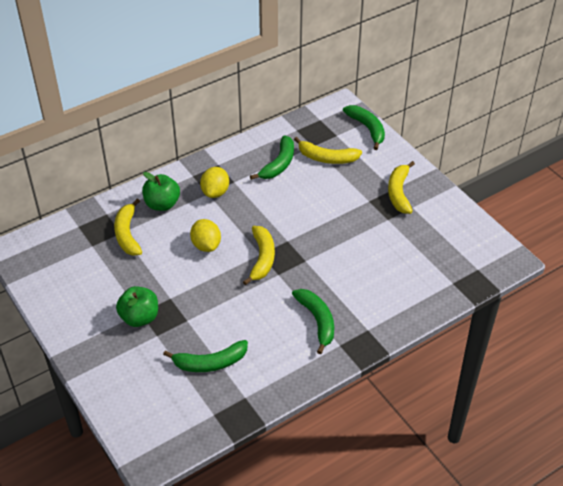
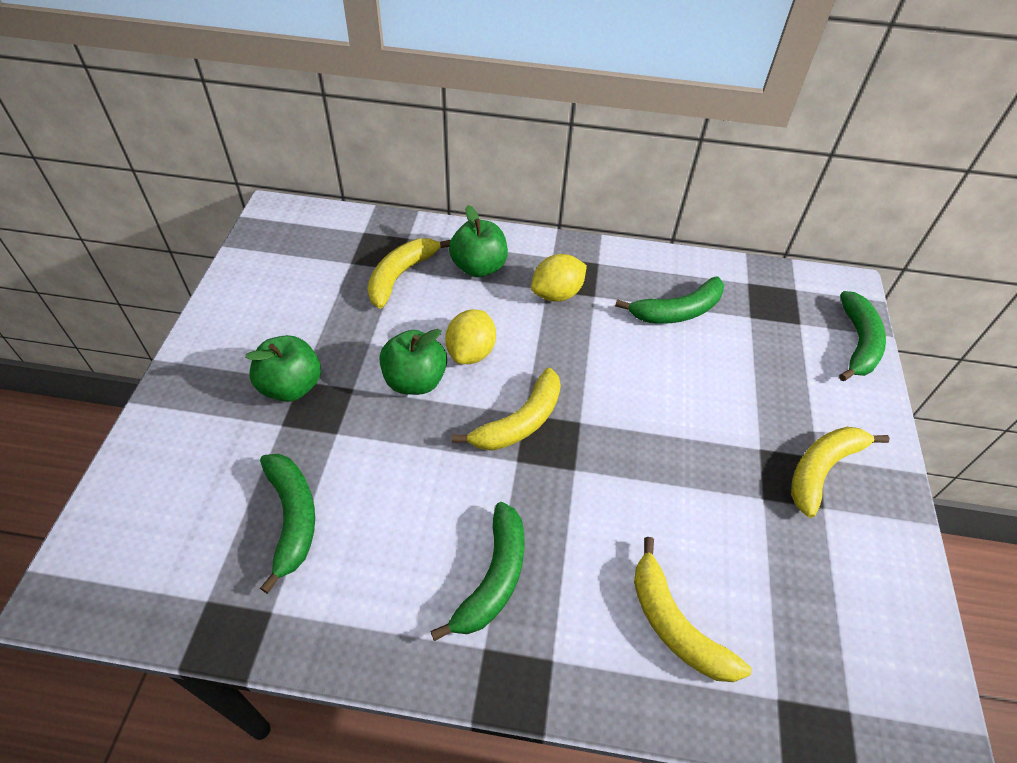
camera: 40 degrees right, 5 degrees up
(195, 275) = (415, 381): none -> green apple
(210, 363) = (292, 518): green banana -> green banana turned 135 degrees counterclockwise
(327, 158) = (755, 345): yellow banana -> yellow banana (675, 625)

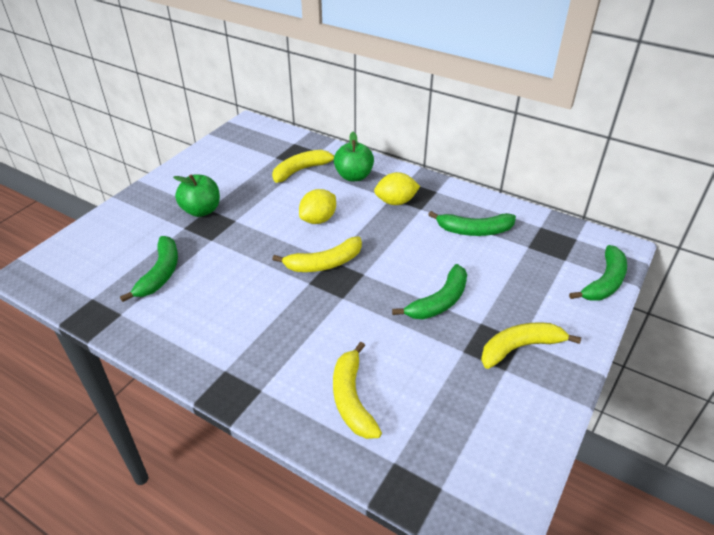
camera: 25 degrees right, 10 degrees down
(415, 381) = (274, 225): green apple -> none
(493, 578) = (254, 337): green banana -> green banana (439, 301)

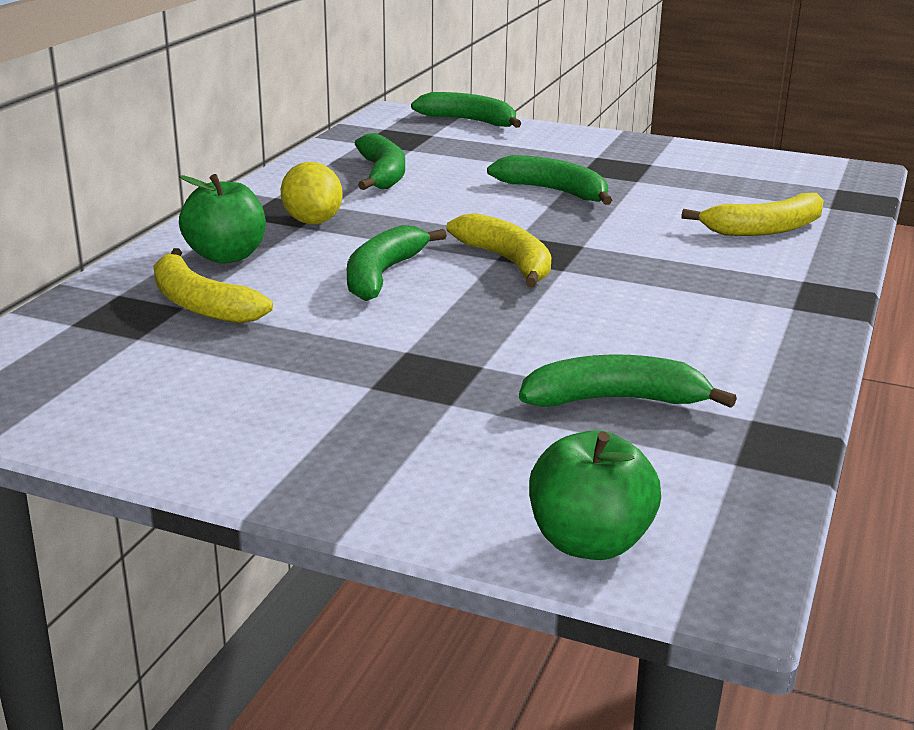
camera: 100 degrees left, 15 degrees down
(201, 210) = (379, 393): green apple -> green apple (589, 542)
(318, 219) = (382, 275): yellow lemon -> green banana
(520, 348) = (611, 157): yellow banana -> none

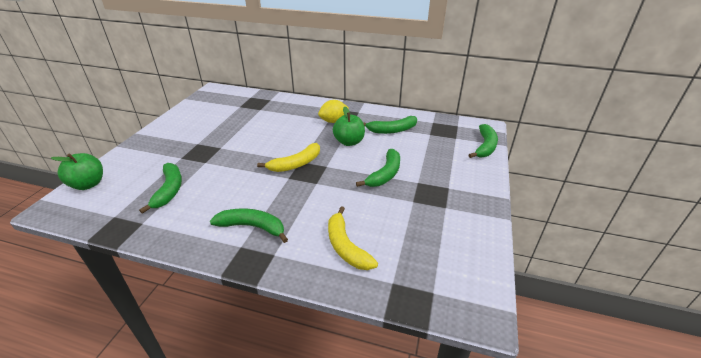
camera: 85 degrees right, 10 degrees up
(201, 304) = (261, 111): yellow banana -> none
(226, 256) = (299, 110): green apple -> green apple (349, 142)
(382, 275) = (282, 138): green banana -> green banana (252, 227)

